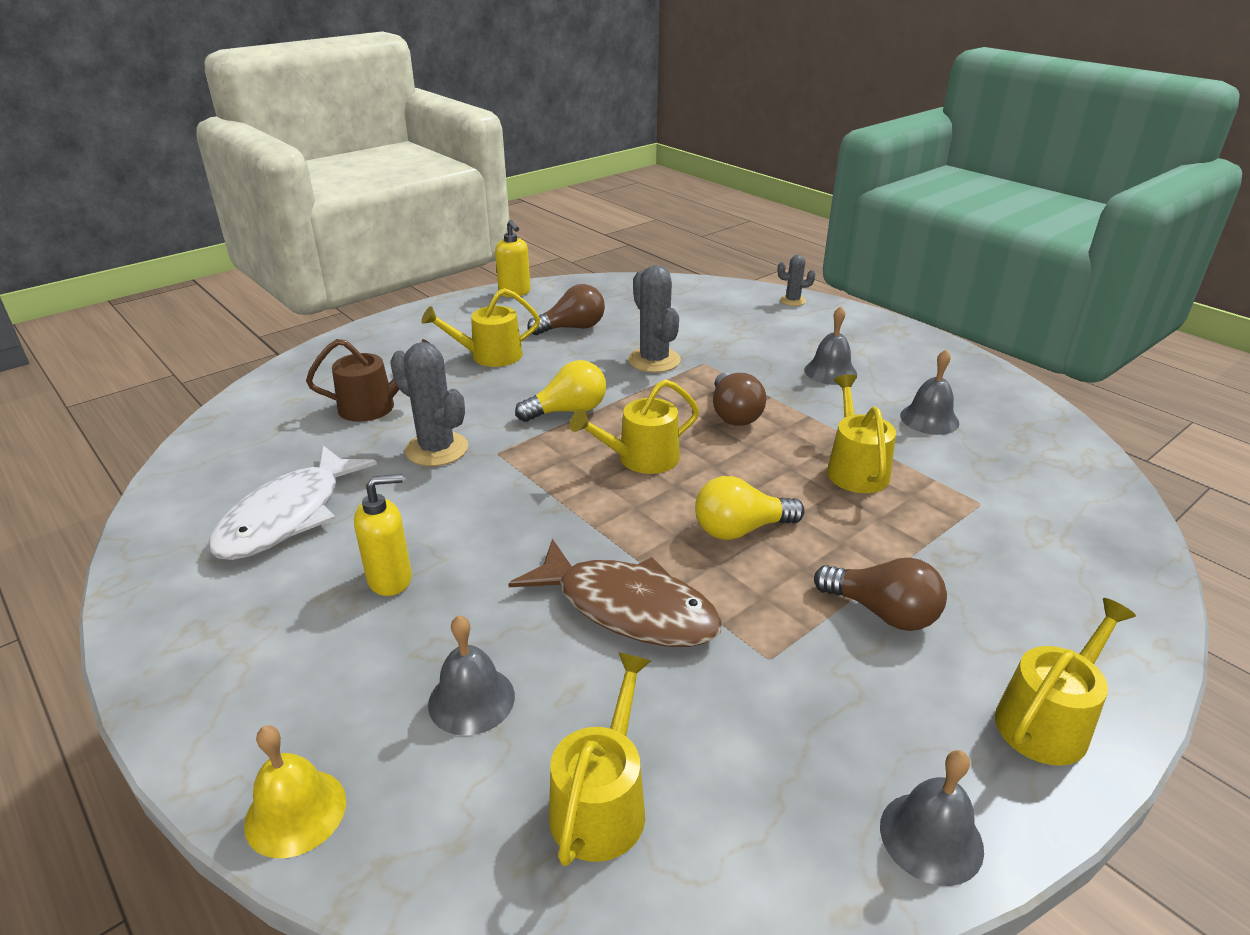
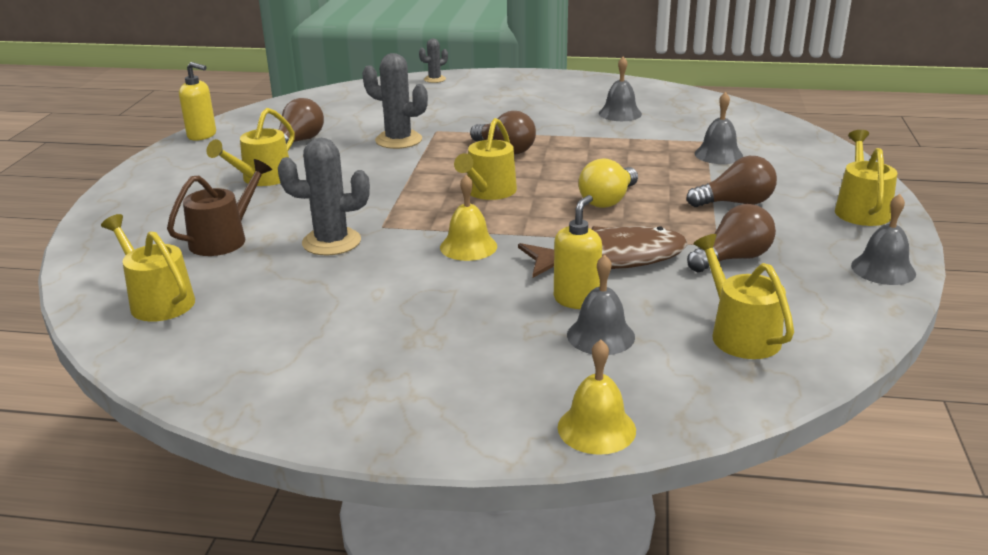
camera: 40 degrees left, 5 degrees down
(288, 516) = (288, 322): white fish -> none
(390, 579) = (439, 314): yellow soap dispenser -> yellow soap dispenser (576, 300)
(527, 515) = (468, 246): none -> yellow bell
(568, 411) = (390, 187): yellow light bulb -> none
(757, 690) = (733, 259): none -> brown light bulb
(830, 372) = (526, 109): grey bell -> grey bell (718, 154)
(855, 469) = (620, 150): yellow watering can -> yellow watering can (158, 301)

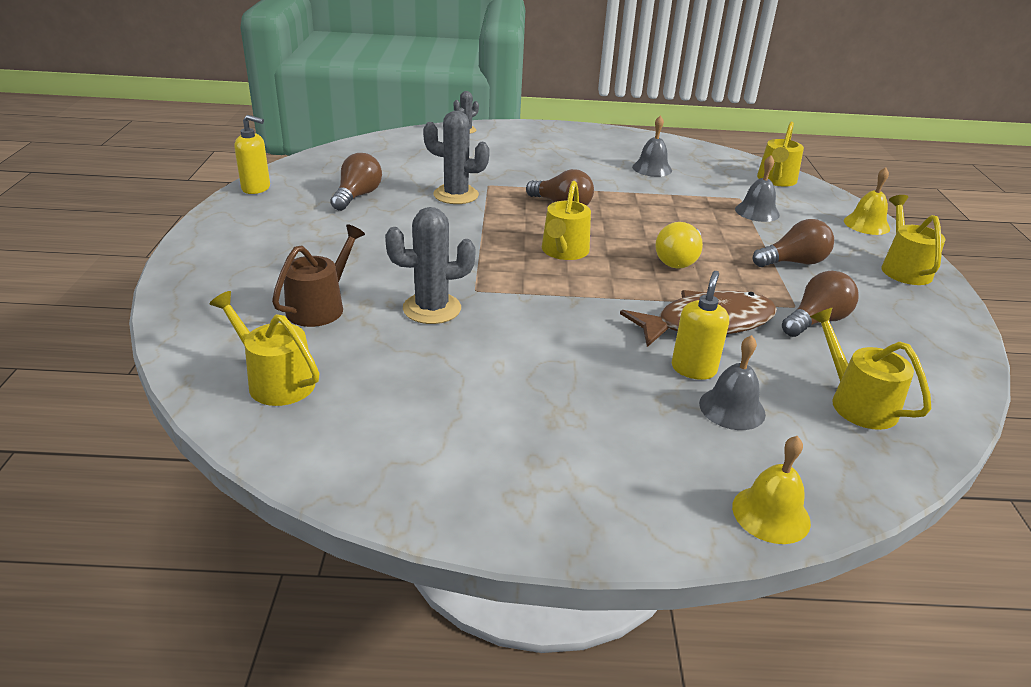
camera: 10 degrees left, 5 degrees up
(262, 178) = (336, 237): yellow watering can -> yellow watering can (776, 180)
(468, 246) = (568, 312): yellow bell -> yellow bell (866, 224)
(883, 269) = (949, 330): grey bell -> none

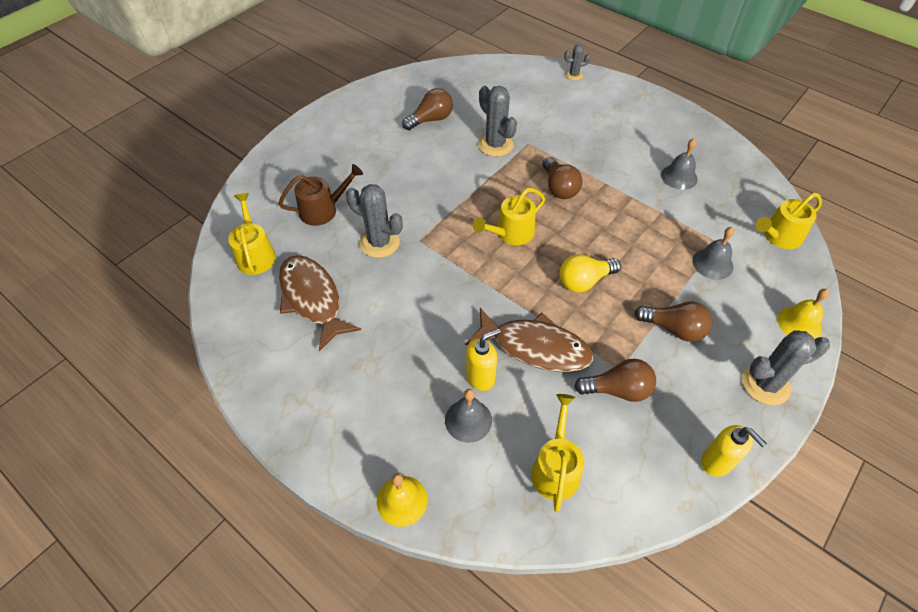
camera: 40 degrees right, 20 degrees up
(256, 188) = (378, 87): yellow soap dispenser -> yellow soap dispenser (717, 462)
(414, 389) = (312, 299): none -> brown fish
(903, 269) = (765, 384): yellow watering can -> grey cactus

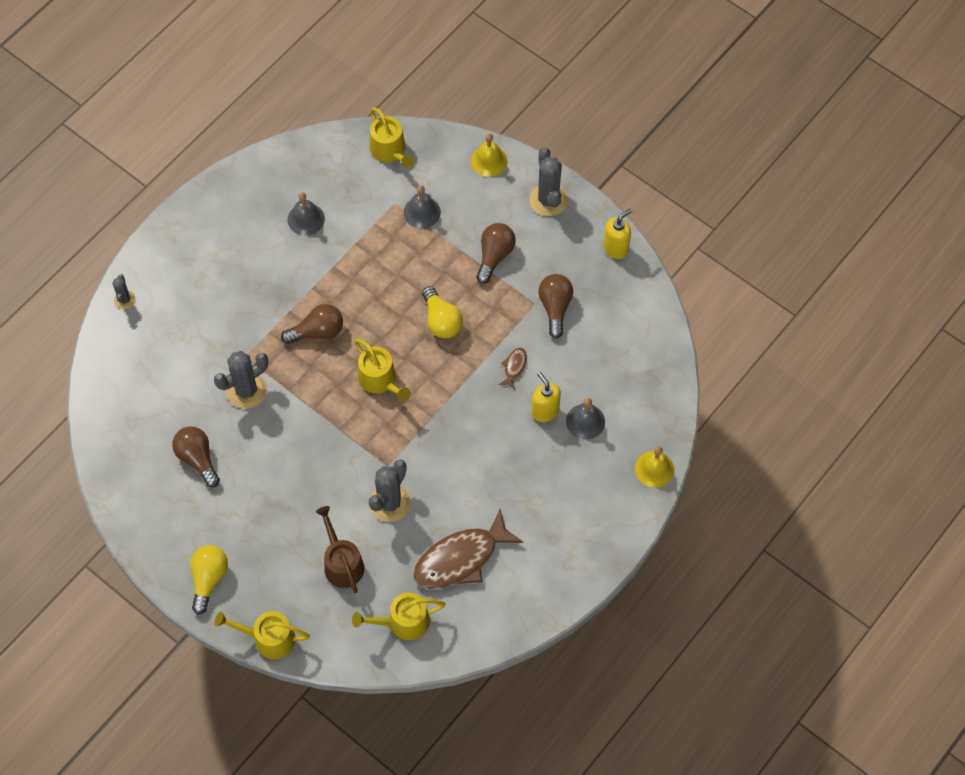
camera: 90 degrees left, 10 degrees up
(322, 130) = (209, 579): none -> yellow light bulb
(535, 347) = (514, 367): brown fish -> brown fish, size x0.42
(555, 468) = (625, 359): yellow watering can -> yellow watering can (269, 638)

